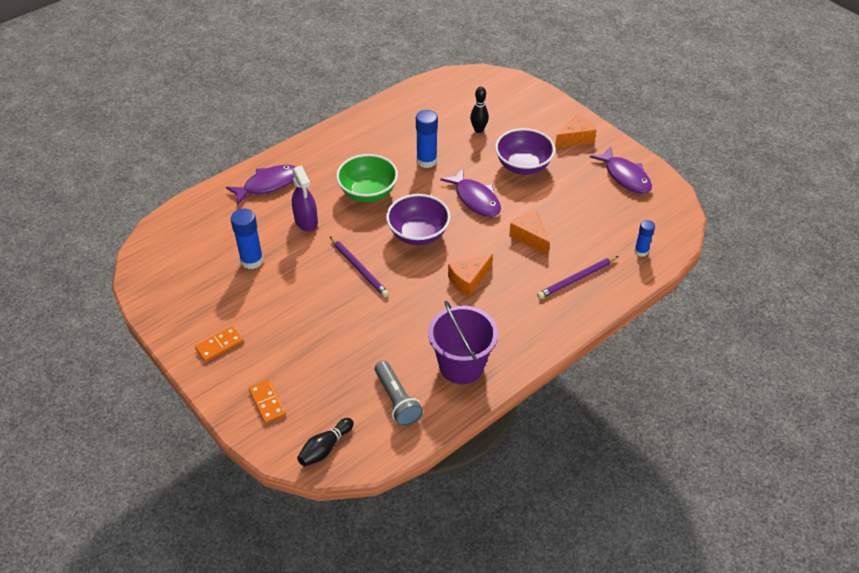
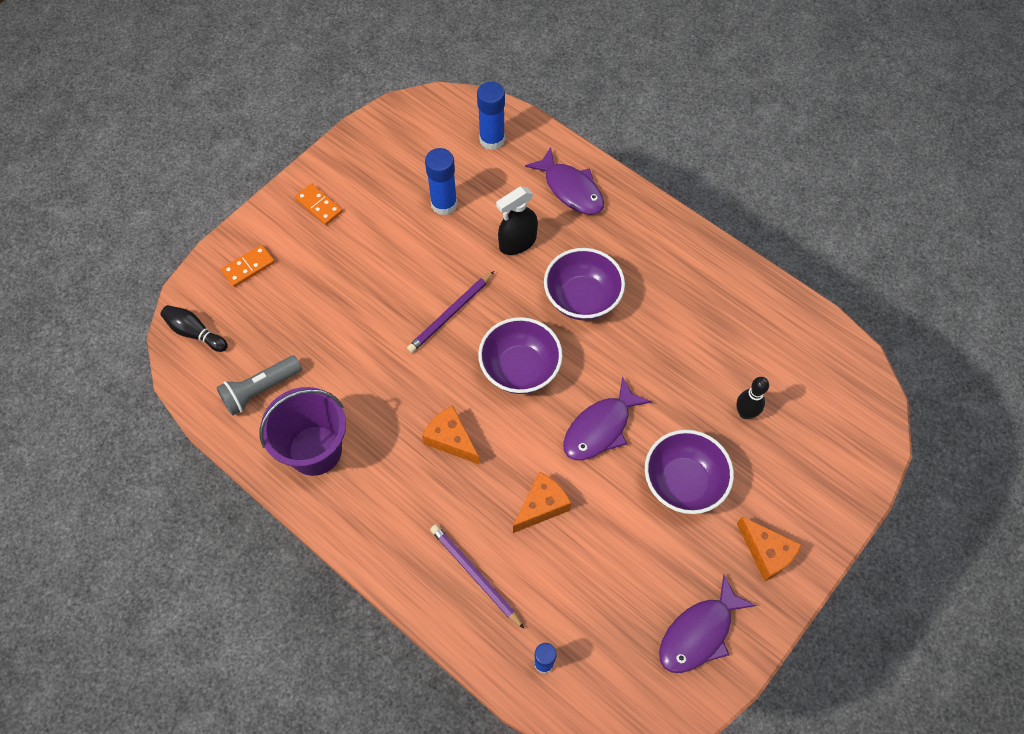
camera: 80 degrees right, 15 degrees up
(306, 221) = (517, 242): purple spray bottle -> black spray bottle
(368, 193) = (582, 298): green bowl -> purple bowl
(426, 161) = (660, 356): blue glue stick -> blue glue stick (492, 139)

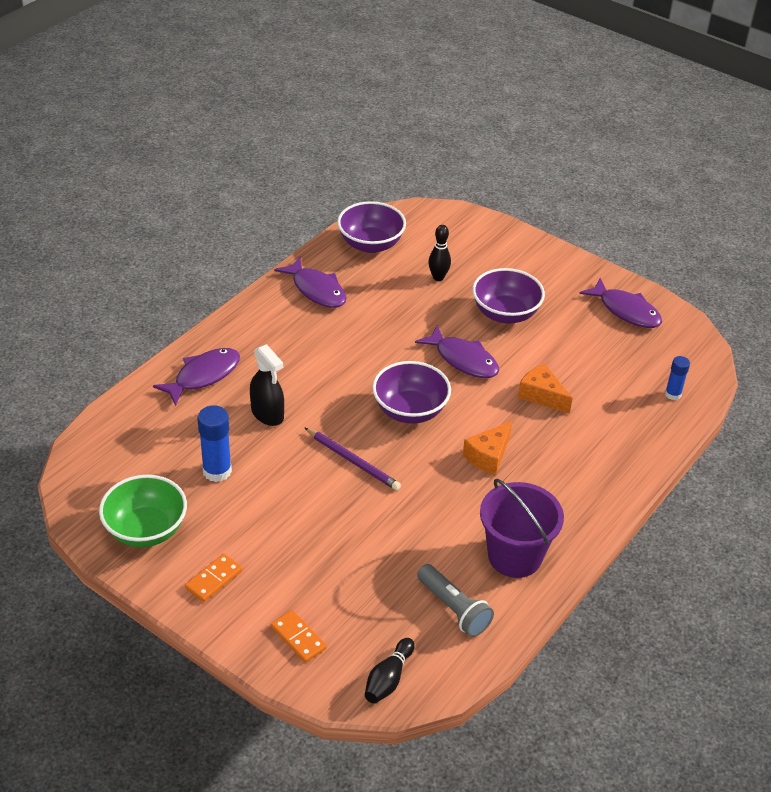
camera: 95 degrees left, 20 degrees down
(379, 156) = (146, 530): none -> green bowl
(475, 575) = (612, 436): purple pencil -> none
(492, 139) = (133, 435): blue glue stick -> none
(582, 298) = (331, 369): purple bowl -> purple bowl (371, 244)
(710, 287) = (317, 290): none -> purple fish
(766, 553) = (555, 273): orange cheese -> none

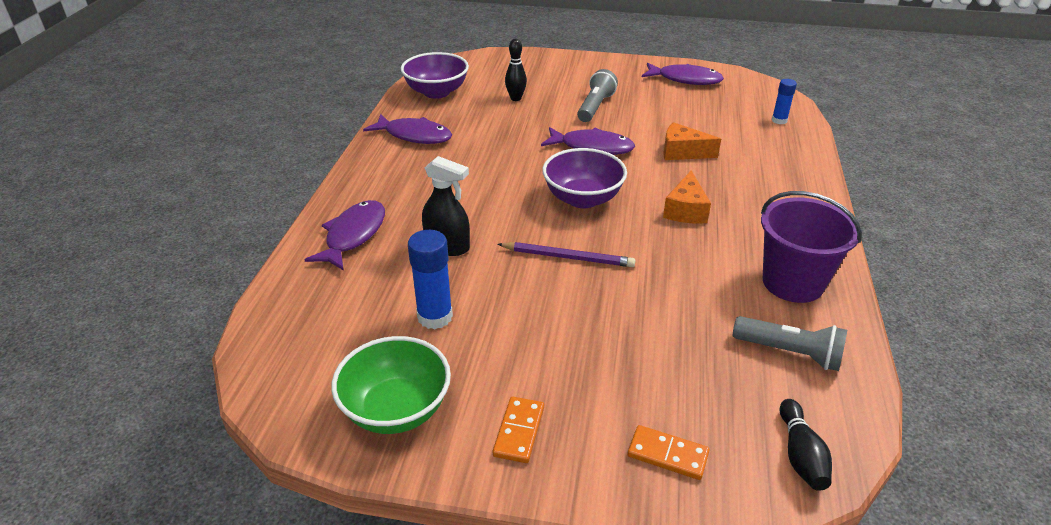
camera: 25 degrees left, 5 degrees down
(505, 313) = (595, 107): purple bowl -> grey flashlight

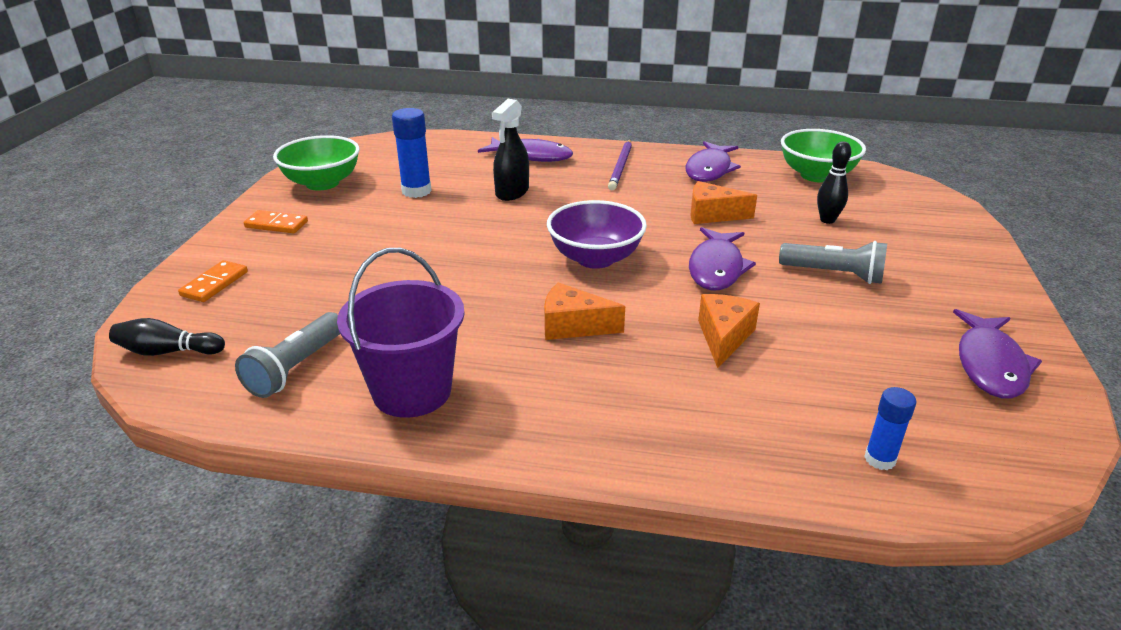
camera: 90 degrees right, 5 degrees down
(436, 92) = (816, 175): purple bowl -> green bowl
(505, 142) = (712, 215): none -> orange cheese
(568, 257) = (487, 247): purple pencil -> purple pencil (621, 167)

